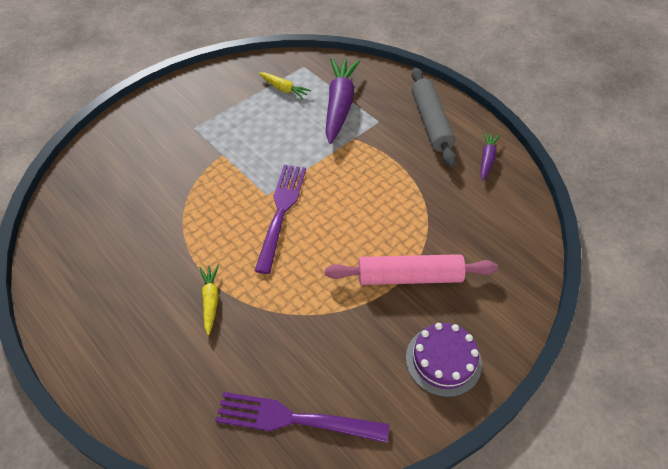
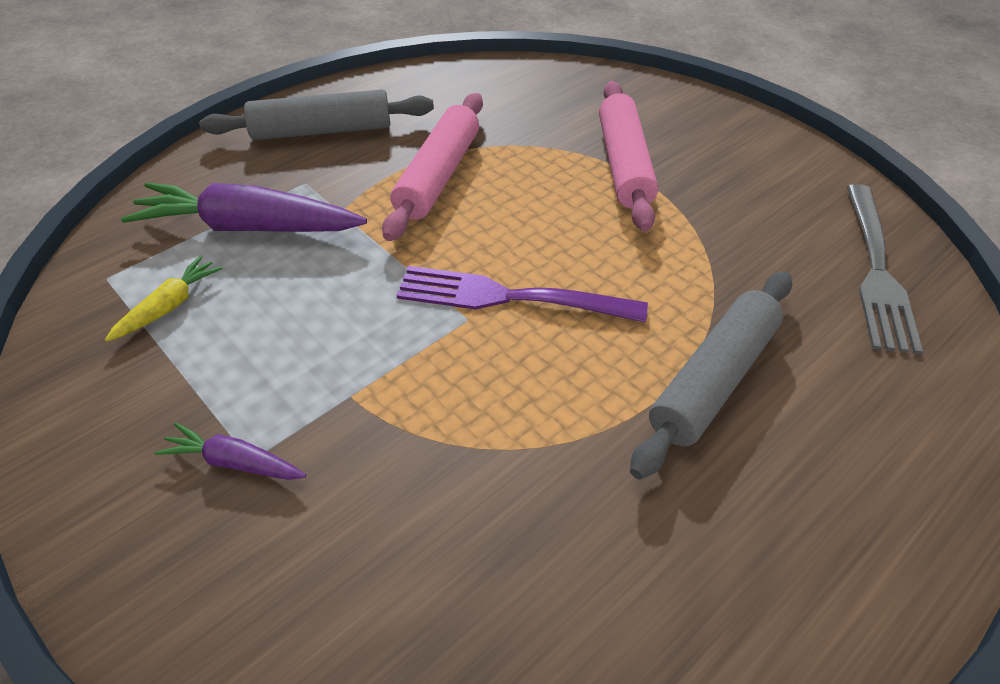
camera: 90 degrees left, 5 degrees down
(210, 300) = (714, 380): yellow carrot -> grey rolling pin
(294, 419) = (876, 271): purple fork -> grey fork
(389, 178) = (438, 176): none -> pink rolling pin
(443, 360) = (742, 145): purple cake -> none
(487, 159) = (409, 89): purple carrot -> purple carrot (234, 462)

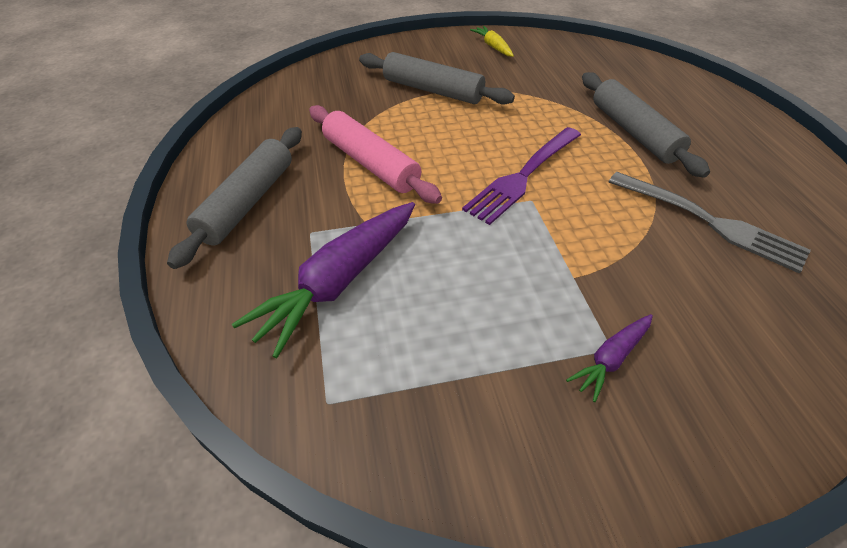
camera: 60 degrees left, 0 degrees up
(169, 306) = (404, 360): yellow carrot -> yellow carrot (493, 47)
(624, 165) = (433, 90): pink rolling pin -> grey rolling pin
(876, 271) = (584, 57): grey fork -> grey fork (709, 222)

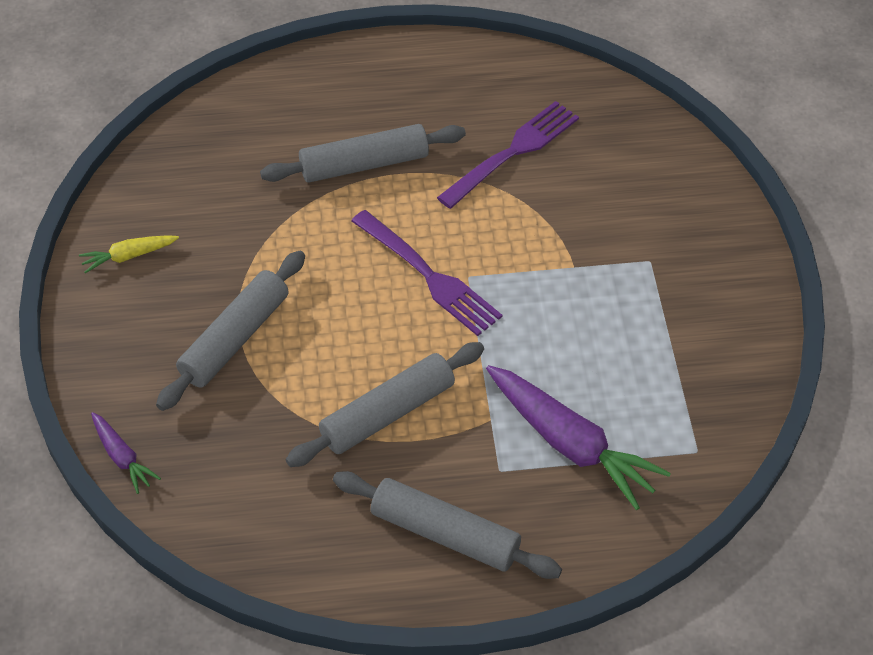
camera: 85 degrees left, 5 degrees up
(371, 163) = (387, 413): pink rolling pin -> grey rolling pin
(611, 359) = (659, 263): purple carrot -> purple carrot (122, 457)
(709, 222) = (513, 152): grey fork -> purple fork

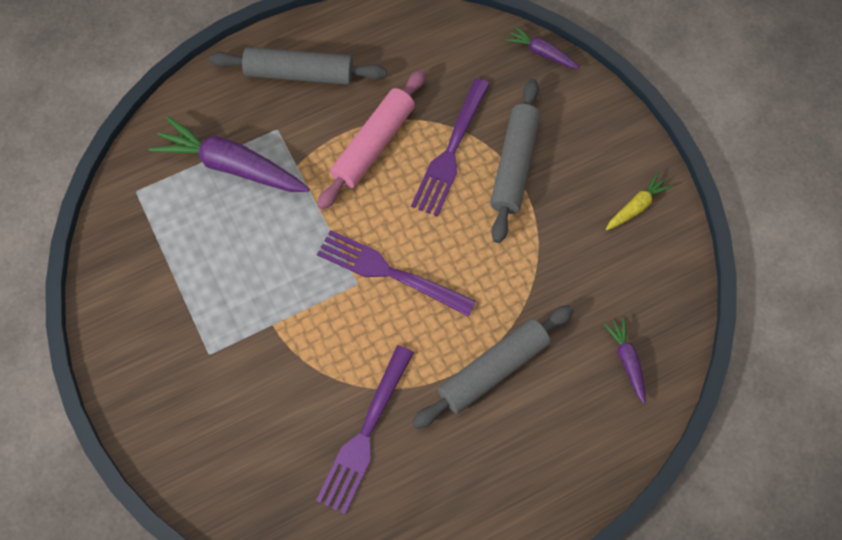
camera: 160 degrees right, 15 degrees up
(231, 134) = (627, 360): none -> purple carrot
(299, 376) = (451, 151): none -> purple fork
(387, 413) = (374, 145): grey rolling pin -> pink rolling pin

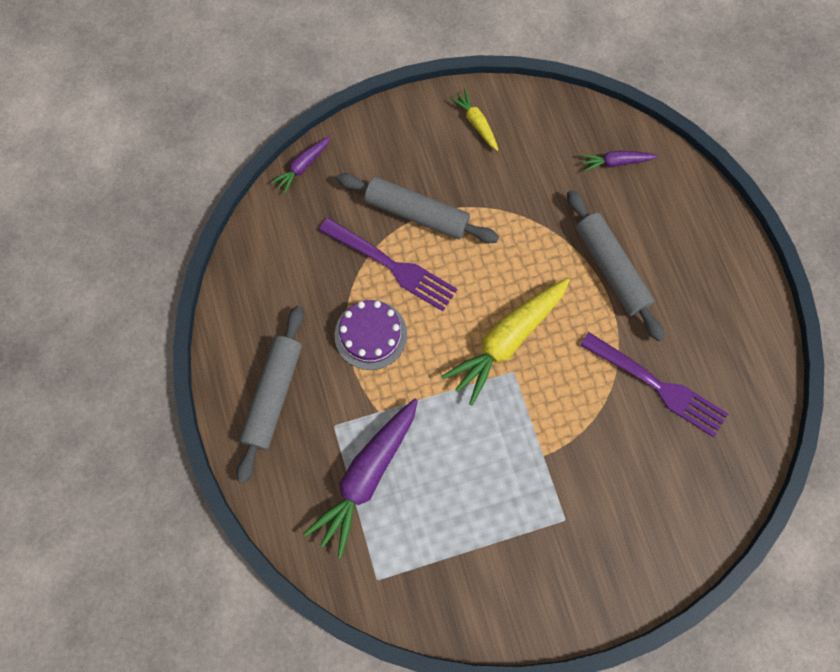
camera: 80 degrees left, 5 degrees up
(374, 145) = (371, 334): pink rolling pin -> purple cake
(390, 272) = (507, 341): purple fork -> yellow carrot

